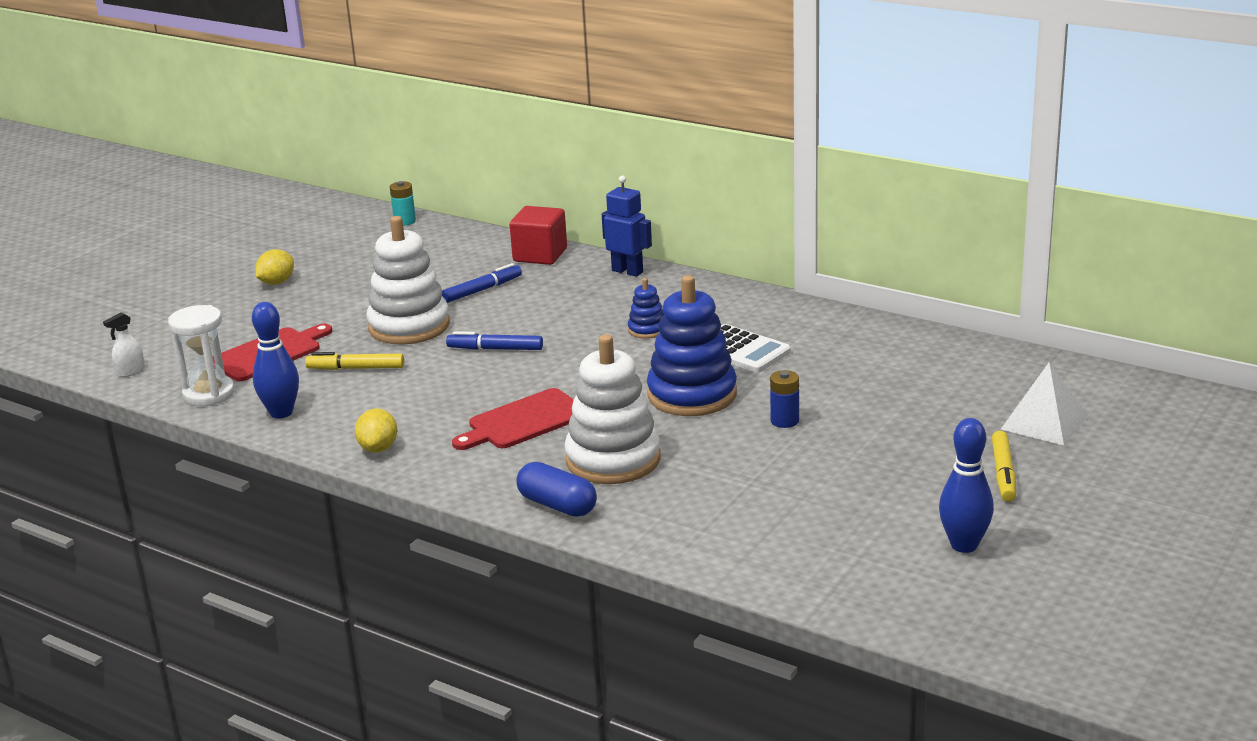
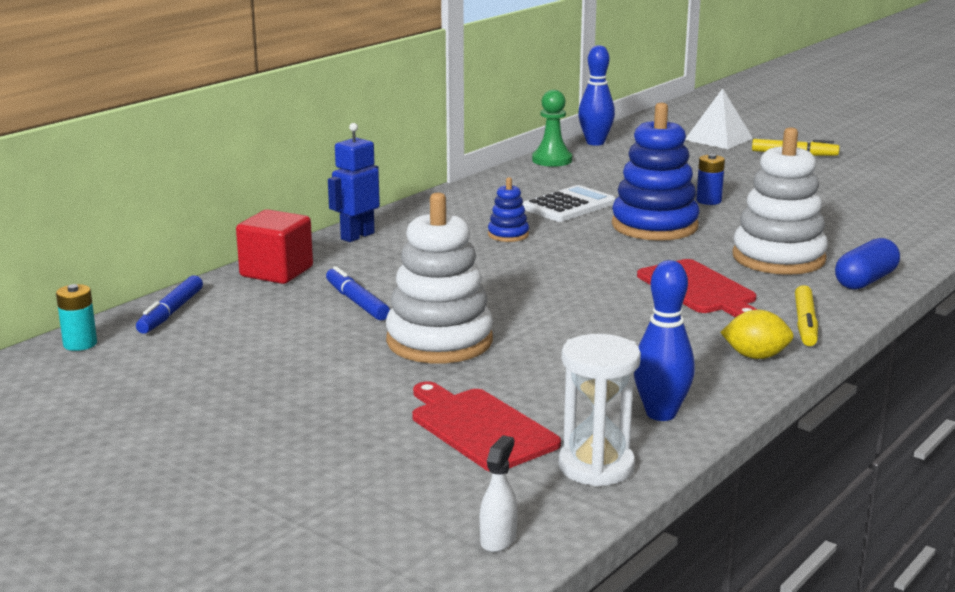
camera: 85 degrees left, 5 degrees down
(130, 371) = (498, 539): white spray bottle -> white spray bottle turned 120 degrees counterclockwise
(277, 282) = (229, 431): yellow lemon -> none
(356, 368) = (547, 371): yellow marker -> yellow marker (805, 324)
(495, 349) = (524, 298): blue marker -> blue marker (171, 312)
(894, 331) = (552, 160): none -> green pawn
(964, 545) = (896, 171): blue bowling pin -> blue bowling pin (595, 143)

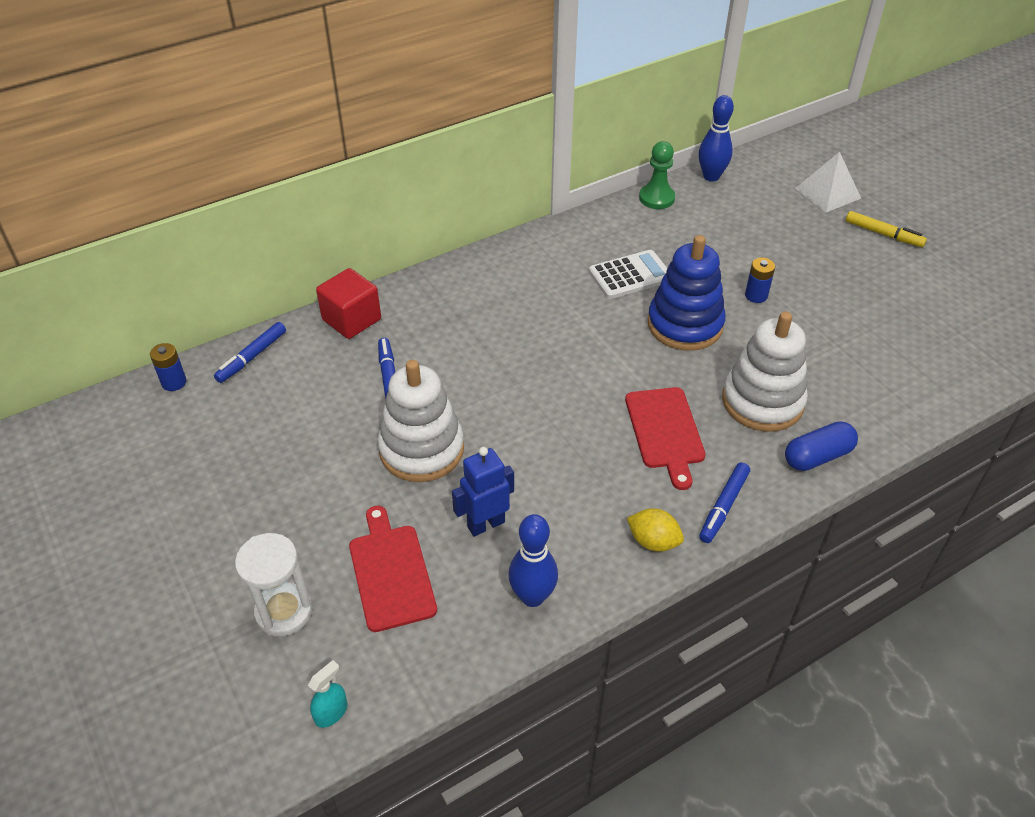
camera: 20 degrees right, 25 degrees up
(80, 344) = (174, 382): turquoise battery -> blue battery
(357, 236) = (436, 282): blue robot -> blue robot (486, 524)
(498, 539) = (331, 712): white spray bottle -> turquoise spray bottle
(508, 235) = (555, 309): blue stacking toy -> none
(596, 467) = (446, 649): white hourglass -> white hourglass (284, 611)
(805, 324) = (723, 507): yellow marker -> blue marker

